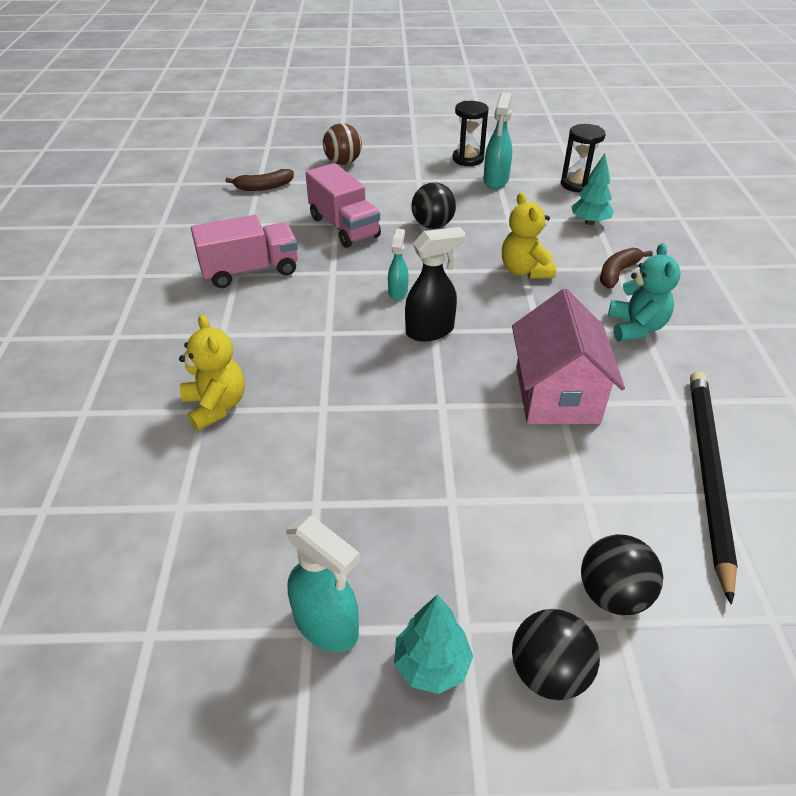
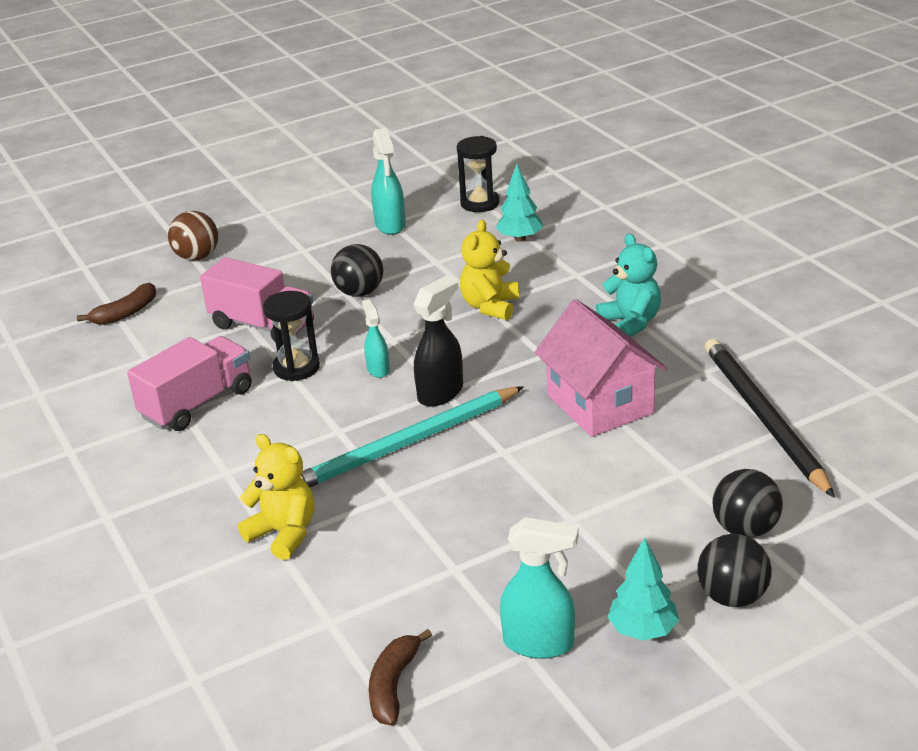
camera: 25 degrees left, 10 degrees down
(369, 365) = (406, 444): none -> turquoise pencil
(468, 159) = (340, 210): black hourglass -> black hourglass (296, 368)
(525, 271) = (490, 306): yellow teddy bear -> yellow teddy bear turned 60 degrees clockwise
(617, 273) = (581, 279): brown banana -> brown banana (393, 686)

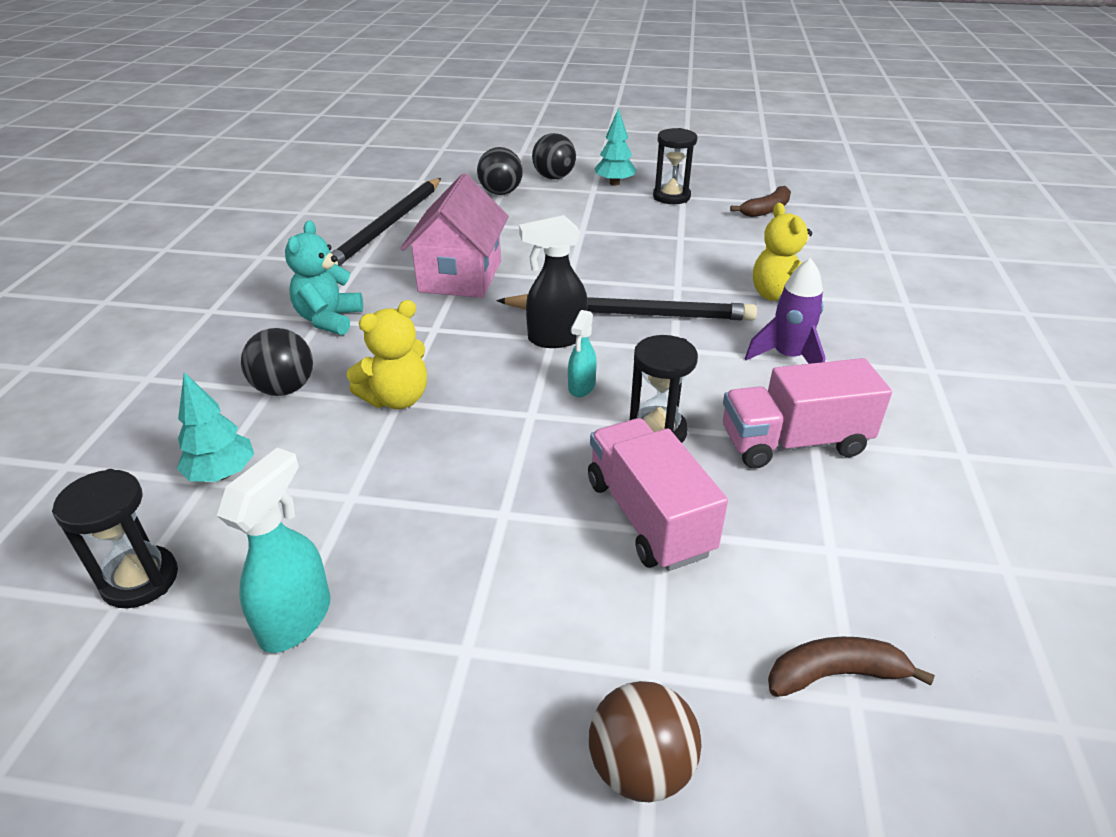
camera: 145 degrees left, 5 degrees up
(237, 468) = (787, 357): none -> purple rocket
(359, 293) = (489, 501): black ball -> black ball (285, 389)
(406, 444) = (630, 313): turquoise pencil -> black pencil
(539, 643) = (671, 197): turquoise spray bottle -> black hourglass

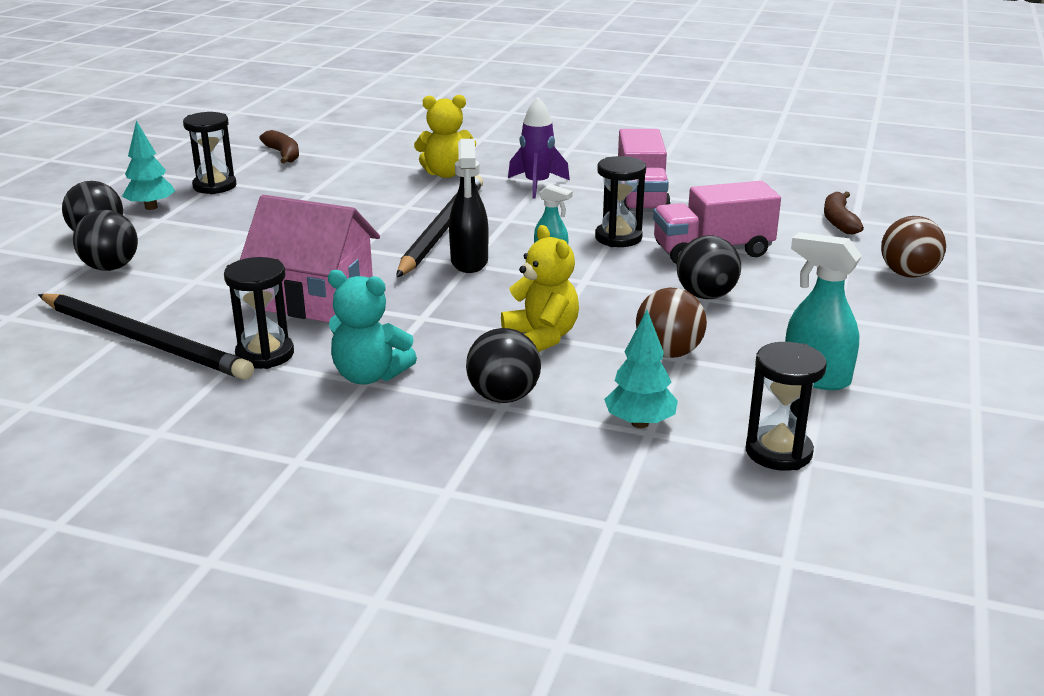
camera: 80 degrees left, 10 degrees down
(363, 487) = (668, 353): none -> brown ball
(365, 272) = (265, 354): none -> black hourglass
(510, 514) = (706, 296): none -> black ball

